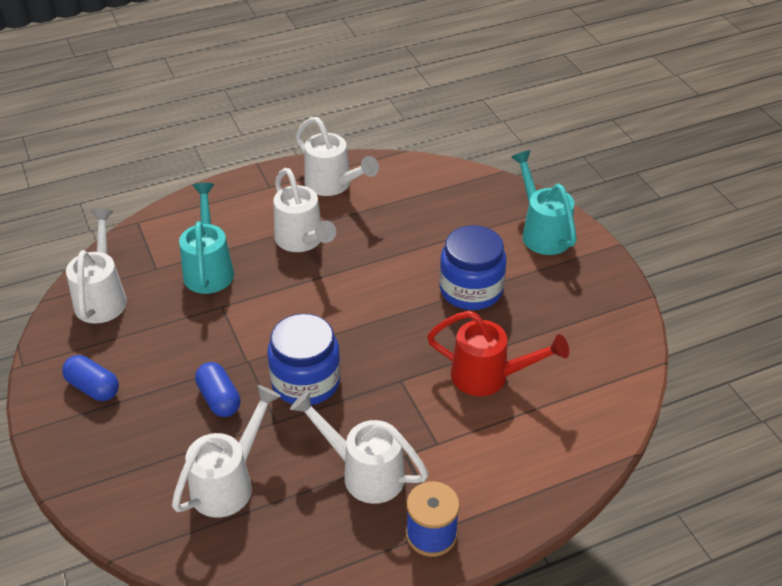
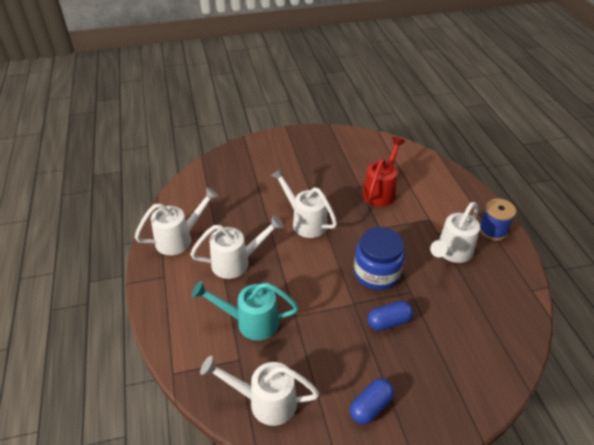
camera: 80 degrees left, 0 degrees up
(229, 482) = (461, 320): white watering can -> white watering can (305, 221)
(471, 290) = (308, 187): blue jar -> none
(542, 232) = (265, 151): turquoise watering can -> none

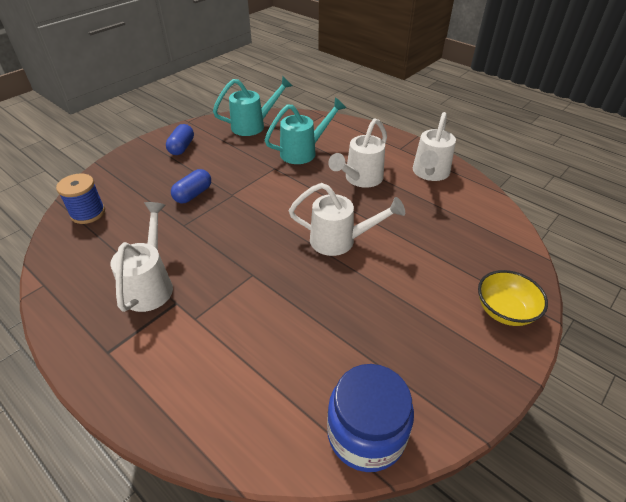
camera: 145 degrees right, 0 degrees up
(261, 149) = (504, 311): none -> yellow bowl
(264, 401) = (254, 125): white watering can -> turquoise watering can
(376, 273) = (226, 226): blue jar -> blue jar (366, 433)
(381, 191) = (284, 330): red watering can -> none
(492, 230) = (97, 345): blue spool -> blue spool (88, 213)

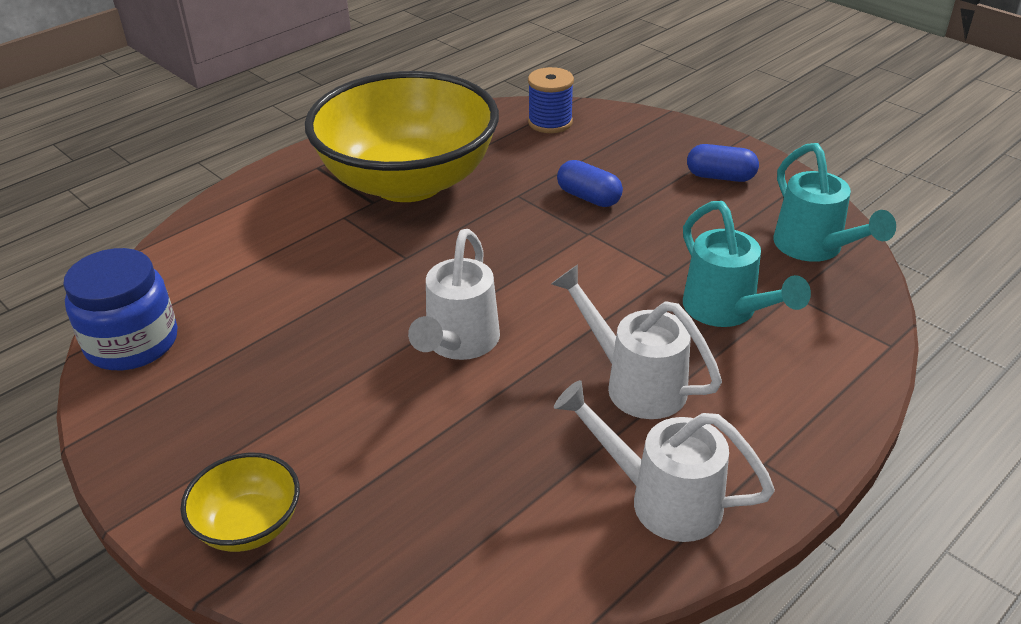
camera: 95 degrees right, 5 degrees down
(151, 284) = (408, 181): white watering can -> yellow bowl

